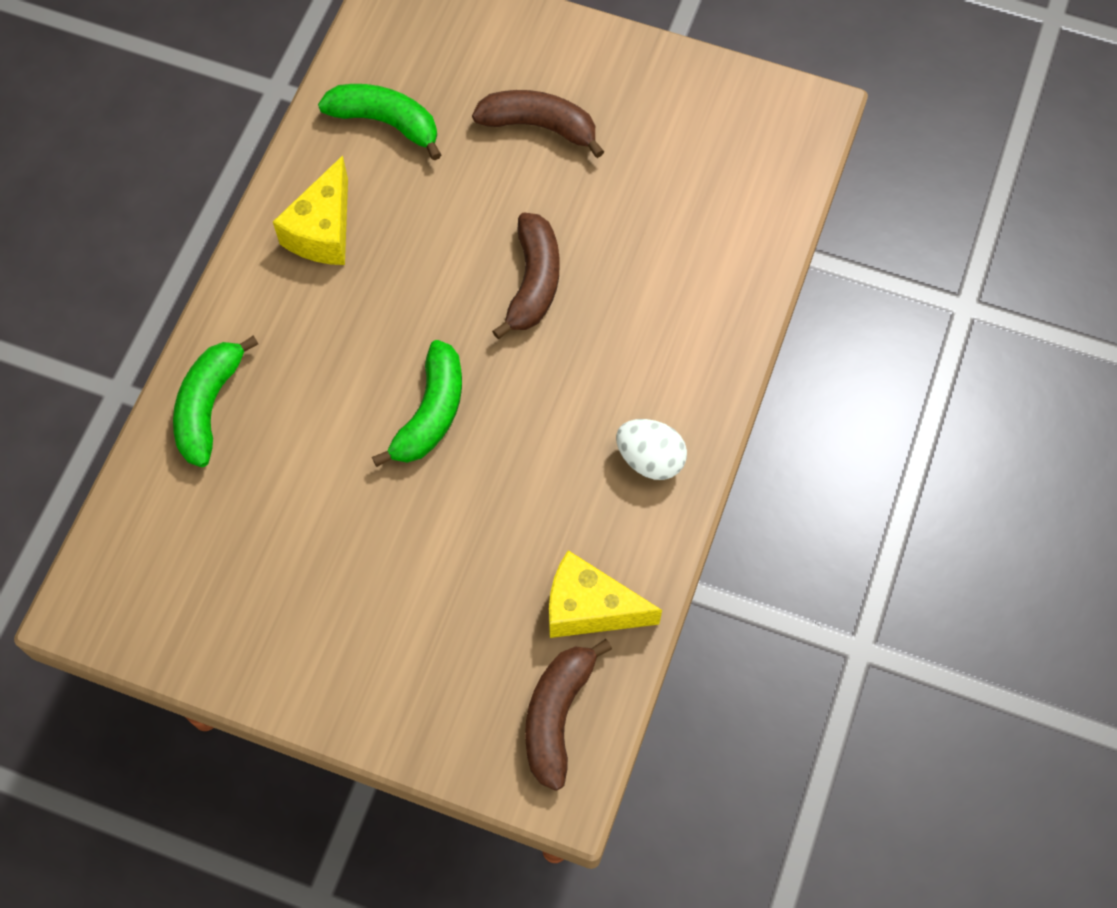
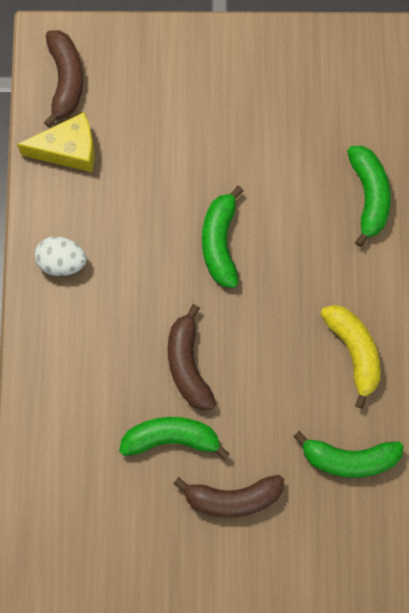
camera: 160 degrees right, 10 degrees up
(323, 231) = (354, 351): yellow cheese -> yellow banana
(586, 209) = (171, 438): none -> green banana

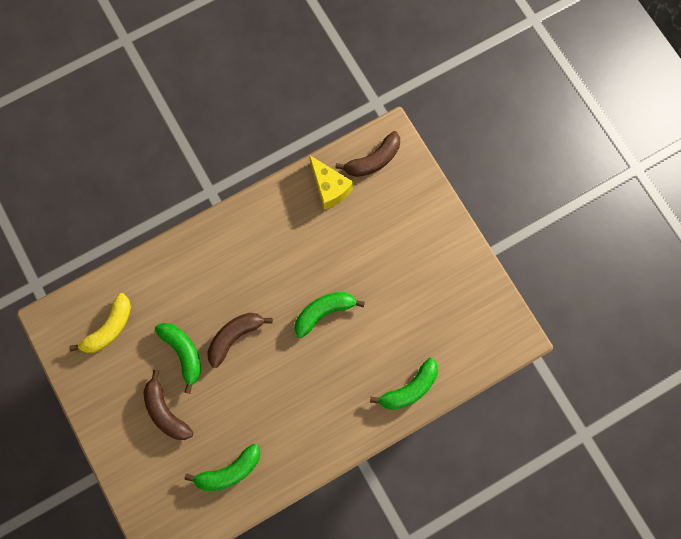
camera: 60 degrees right, 0 degrees up
(62, 261) = (257, 225): white egg -> none
(349, 458) = (229, 471): green banana -> green banana turned 90 degrees counterclockwise
(354, 351) = (300, 436): yellow banana -> yellow banana (109, 328)

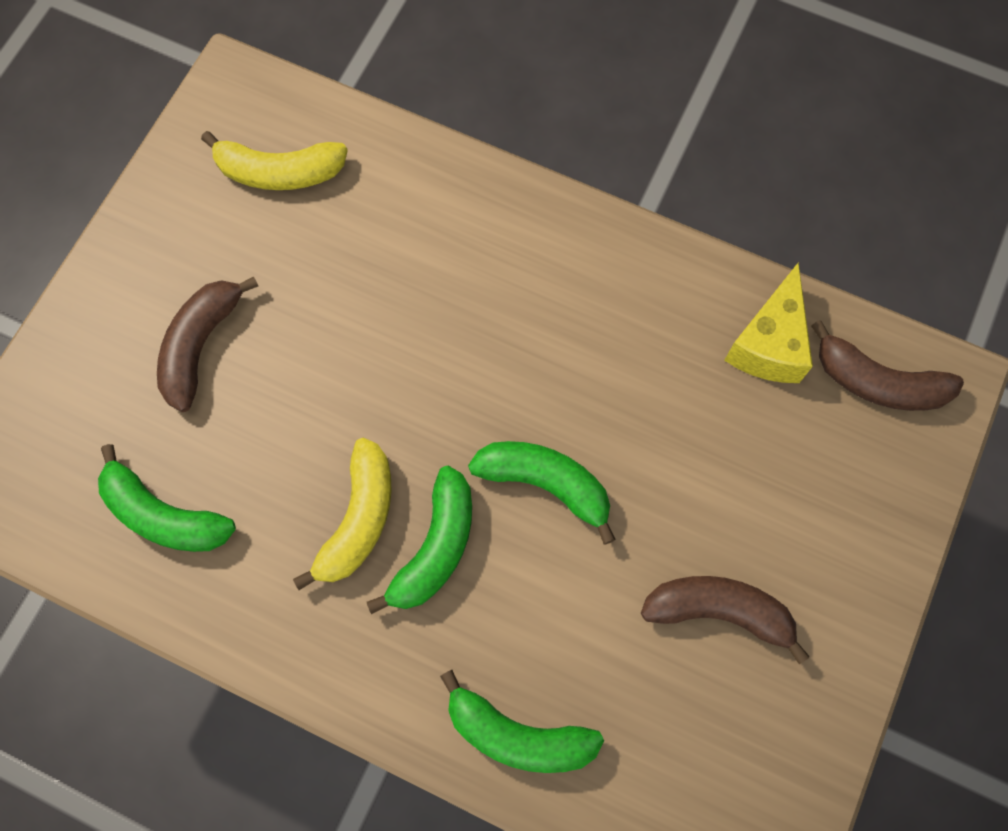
camera: 55 degrees right, 5 degrees down
(183, 353) = (315, 306): green banana -> green banana (435, 547)
(235, 337) = (398, 367): brown banana -> brown banana (719, 612)
(286, 394) = (358, 519): none -> yellow banana

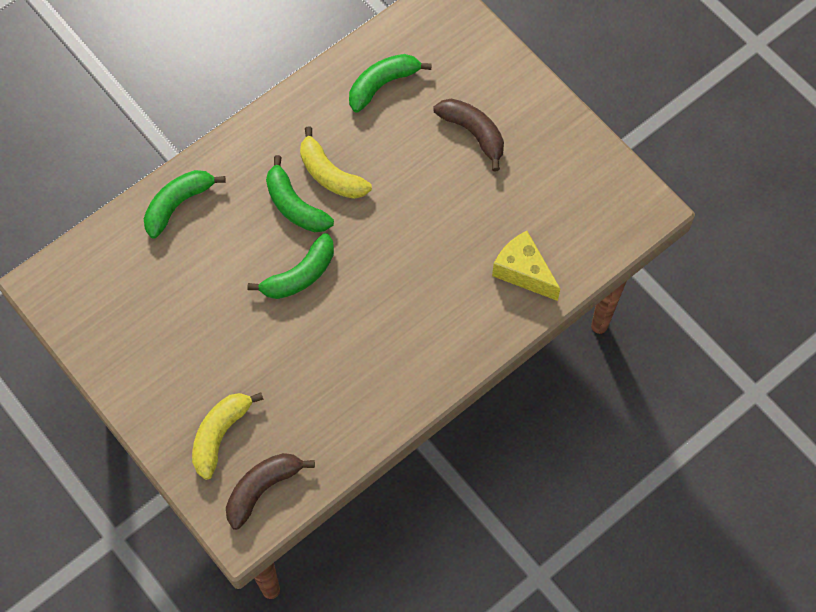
camera: 115 degrees right, 5 degrees down
(279, 172) = (570, 213): yellow banana -> yellow banana (220, 435)
(719, 612) = (182, 330): brown banana -> none
(769, 344) = (319, 438): yellow cheese -> yellow cheese (523, 272)

